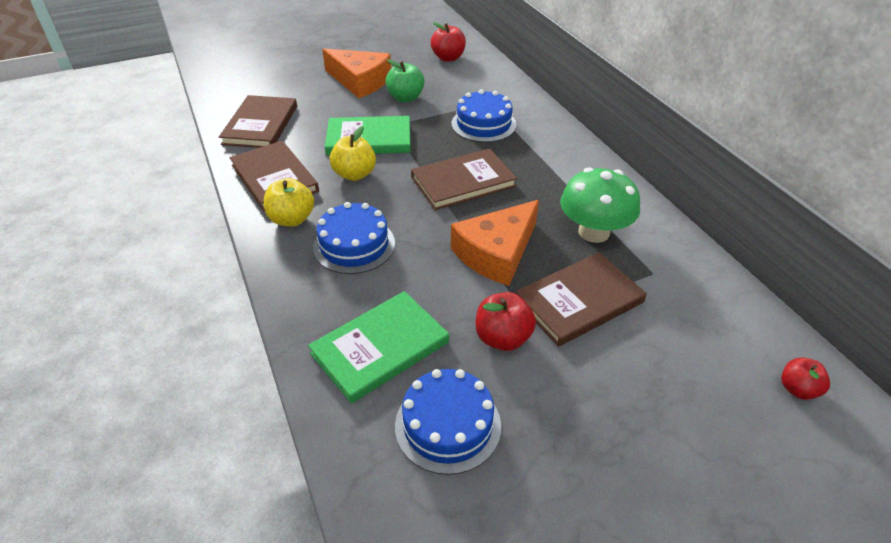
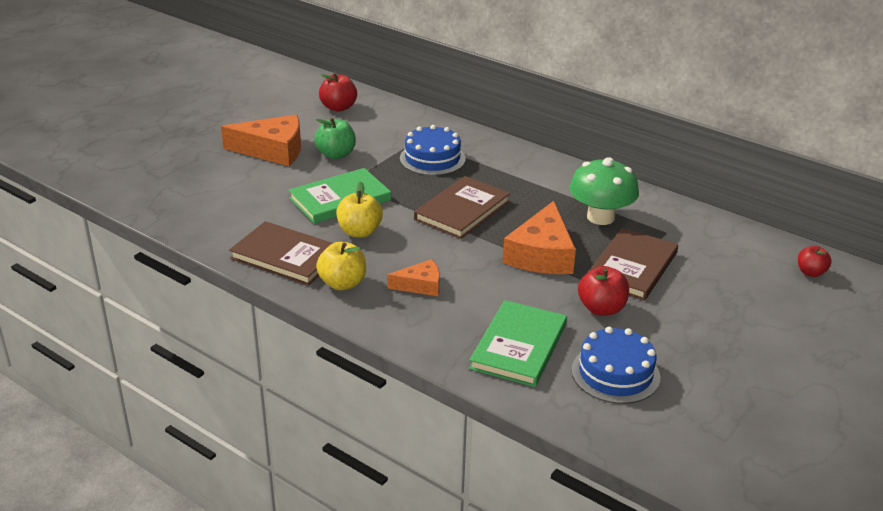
camera: 30 degrees left, 10 degrees down
(260, 125) = (215, 216): brown book -> none
(354, 245) = (420, 285): blue cake -> orange cheese

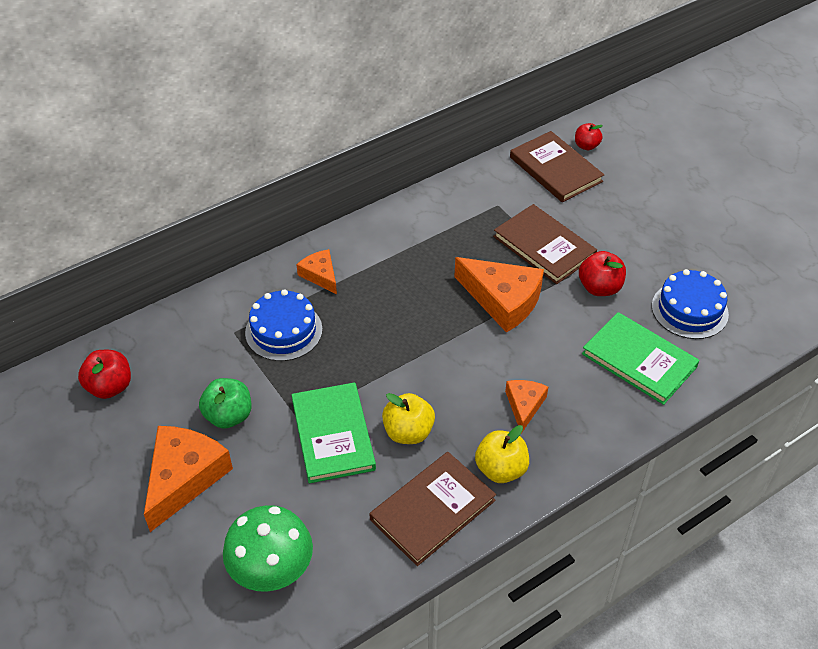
camera: 70 degrees left, 15 degrees up
(462, 210) = (401, 335): brown book -> brown book (555, 169)
(503, 162) = (320, 275): none -> orange cheese
(600, 217) = (455, 238): green mushroom -> green mushroom (271, 569)

